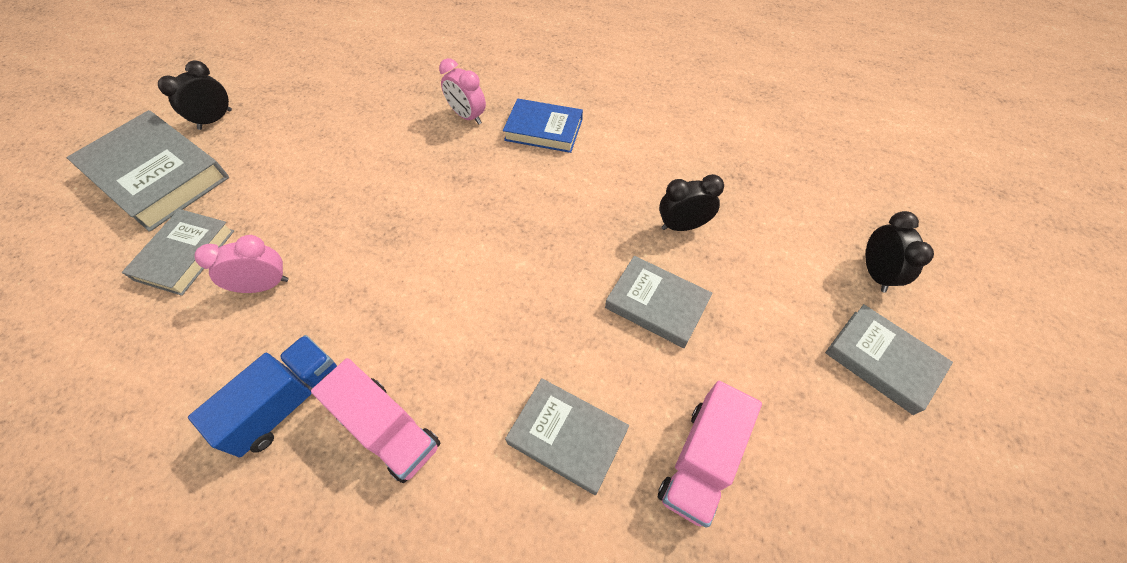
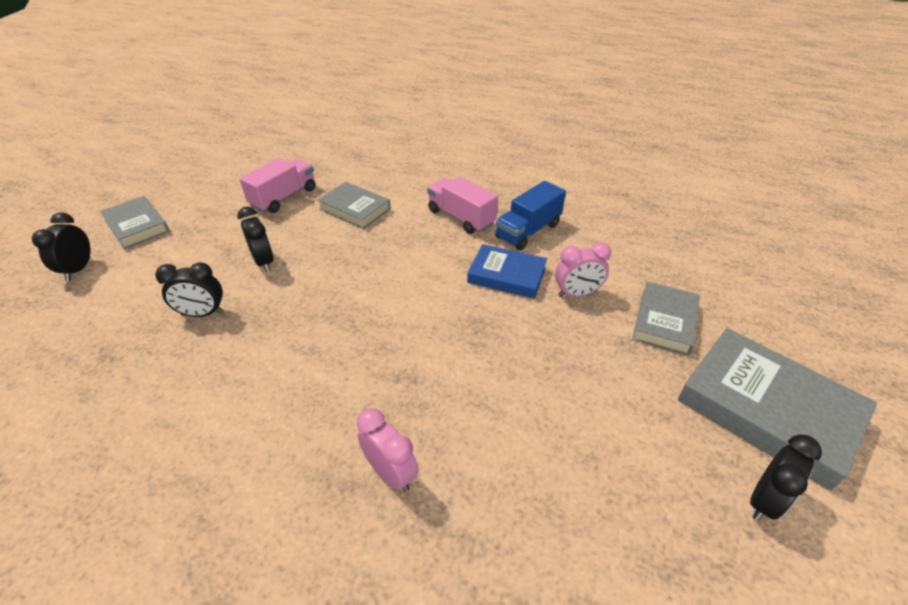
camera: 175 degrees left, 15 degrees down
(543, 130) = (292, 439): blue book -> blue book (506, 275)
(656, 304) = (264, 262): grey book -> black clock

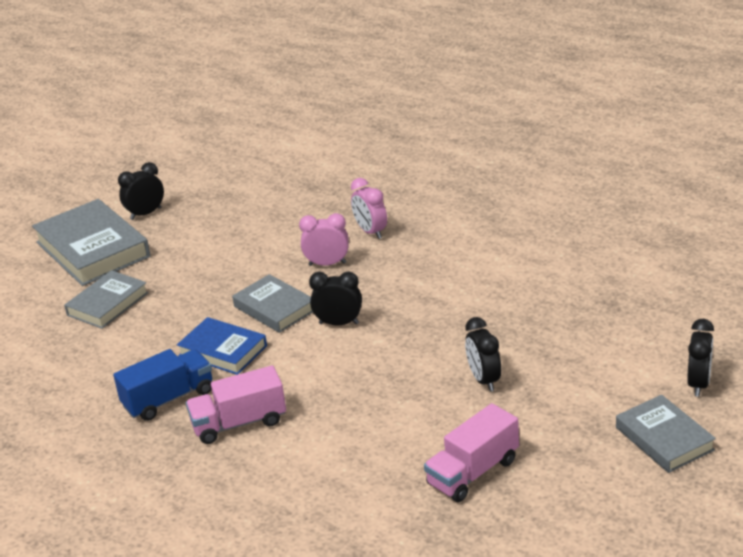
camera: 165 degrees left, 10 degrees down
(202, 313) = (535, 332): black clock -> black clock (339, 323)
(355, 209) = (373, 446): grey book -> grey book (274, 308)
(461, 217) = (239, 423): pink truck -> pink truck turned 105 degrees clockwise
(577, 294) = (166, 330): pink clock -> pink clock (327, 264)

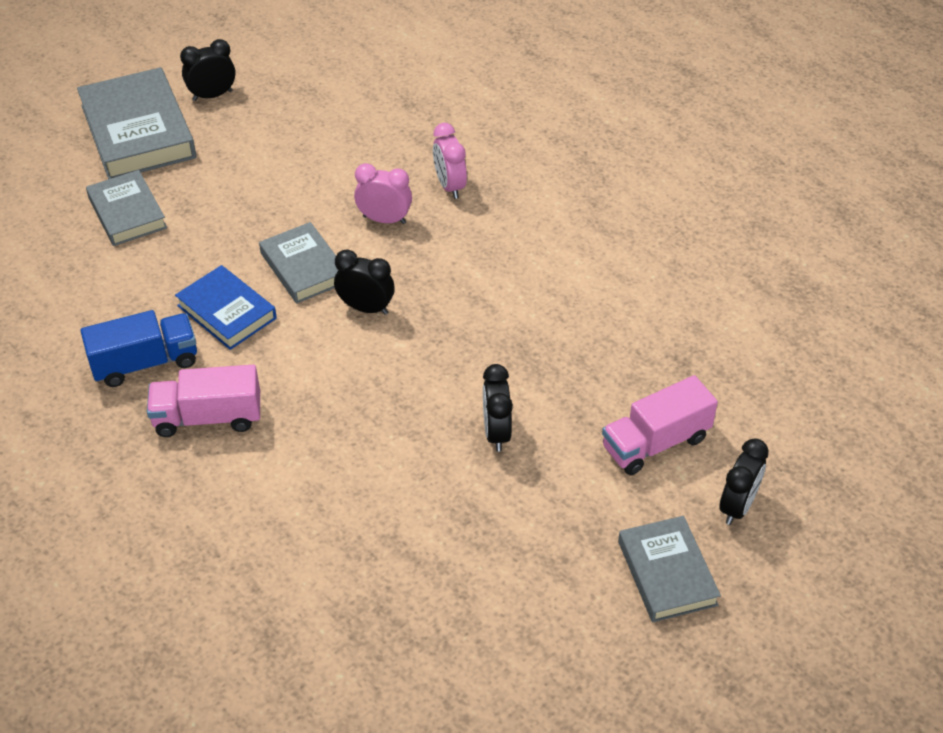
camera: 10 degrees right, 15 degrees up
(107, 304) = (127, 213): grey book -> grey book turned 75 degrees counterclockwise
(473, 472) = (435, 558): pink truck -> pink truck (655, 443)

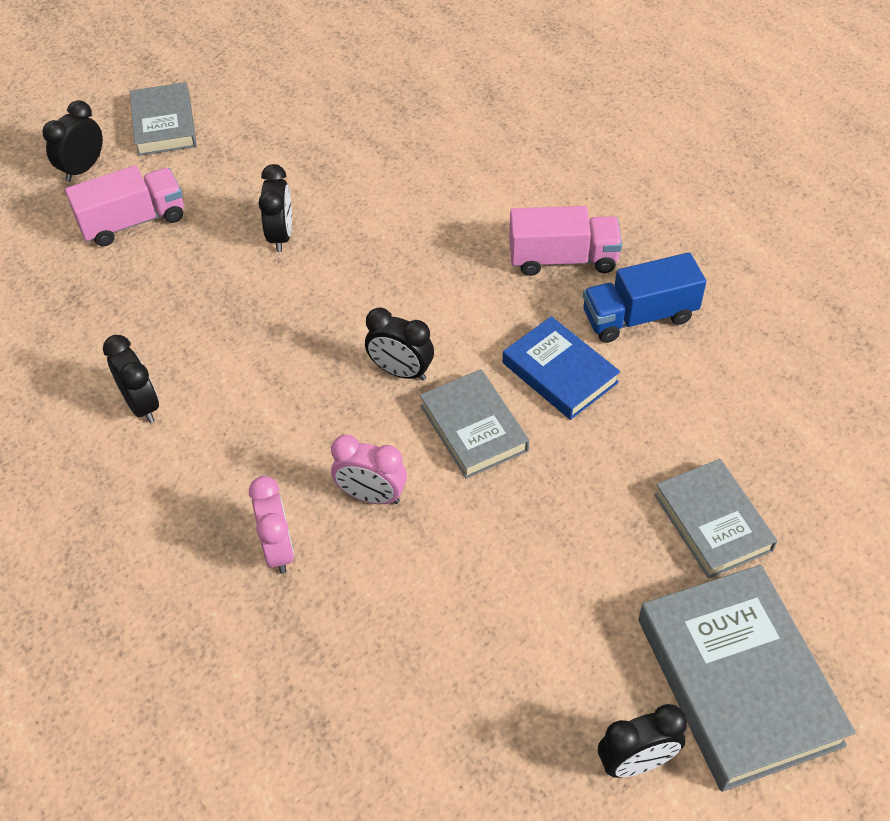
camera: 175 degrees left, 5 degrees up
(584, 274) = (141, 405): none -> black clock

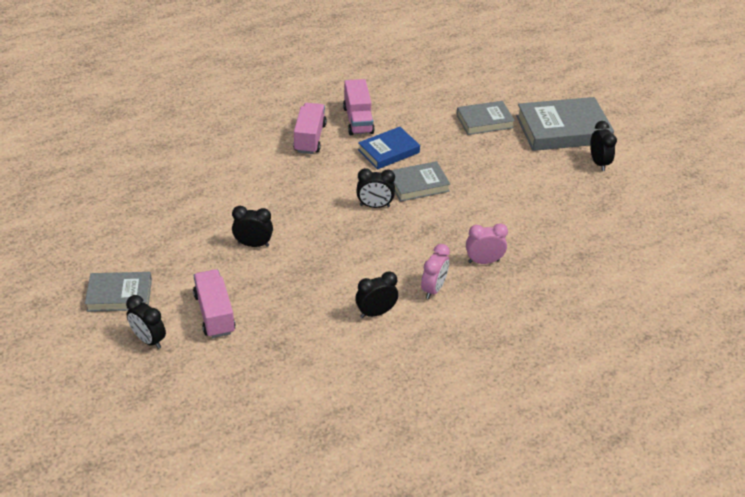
camera: 85 degrees left, 10 degrees down
(371, 496) = (455, 225): pink clock -> pink clock (433, 289)
(401, 371) = (375, 206): black clock -> black clock turned 60 degrees clockwise
(639, 316) = (358, 120): blue truck -> pink truck

